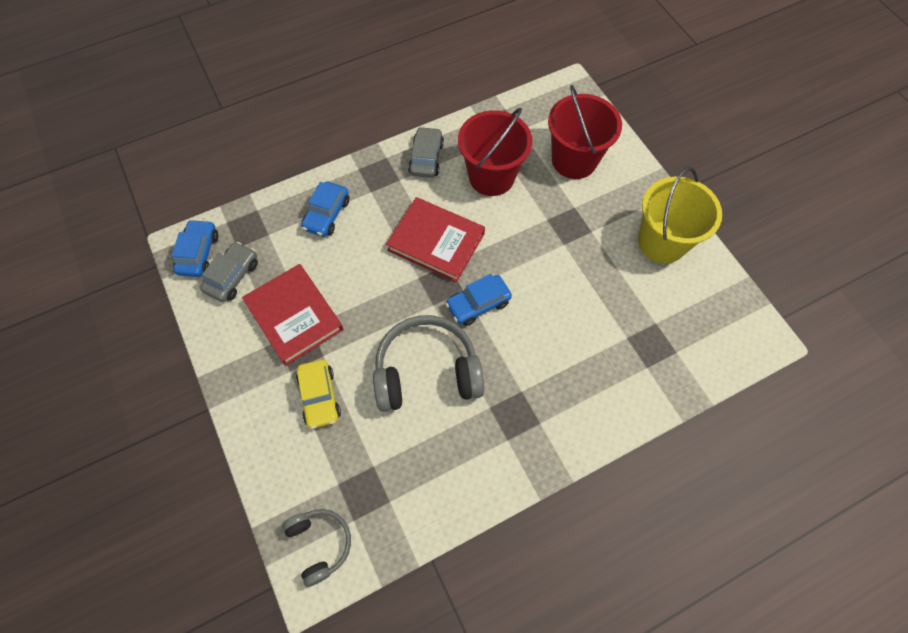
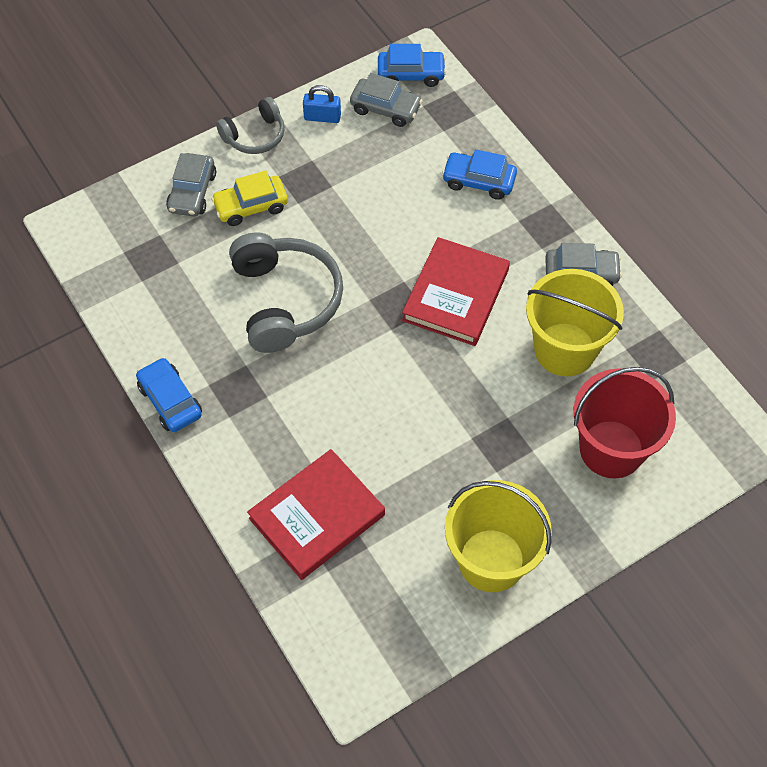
camera: 85 degrees right, 5 degrees down
(229, 329) = (322, 117): none -> blue padlock
(293, 451) = (192, 192): none -> grey car
(294, 316) = (343, 170): red book -> red book (317, 517)
(320, 544) = (101, 228): grey headphones -> grey headphones (255, 136)
(478, 304) = (375, 345): blue car -> blue car (170, 401)
(491, 177) = (564, 349): red bucket -> yellow bucket

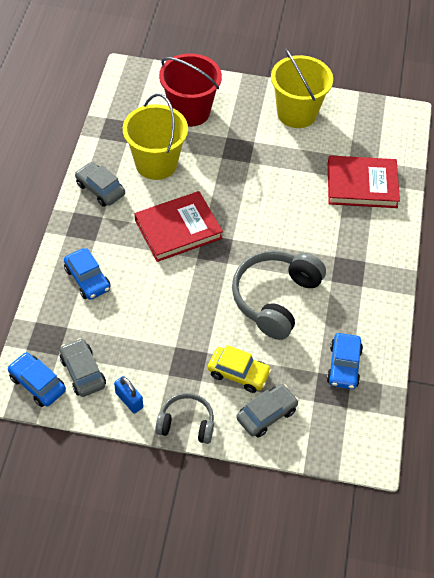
camera: 140 degrees left, 5 degrees down
(170, 401) = (391, 293): blue car -> blue car (343, 366)

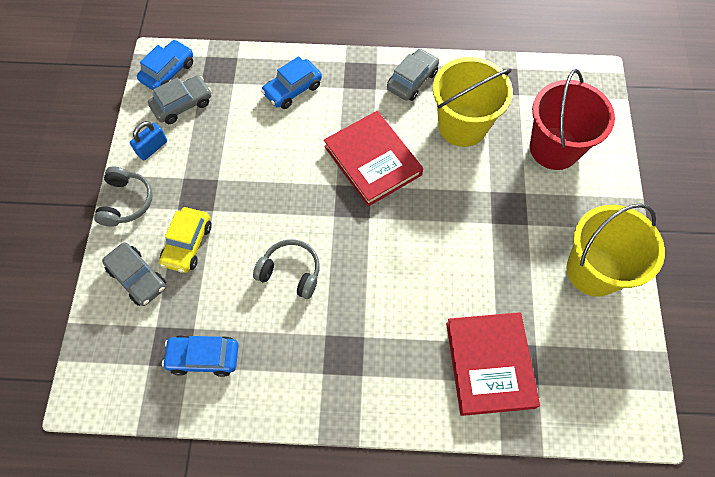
camera: 85 degrees right, 10 degrees up
(275, 298) = (291, 272): grey headphones -> grey headphones, size x0.57

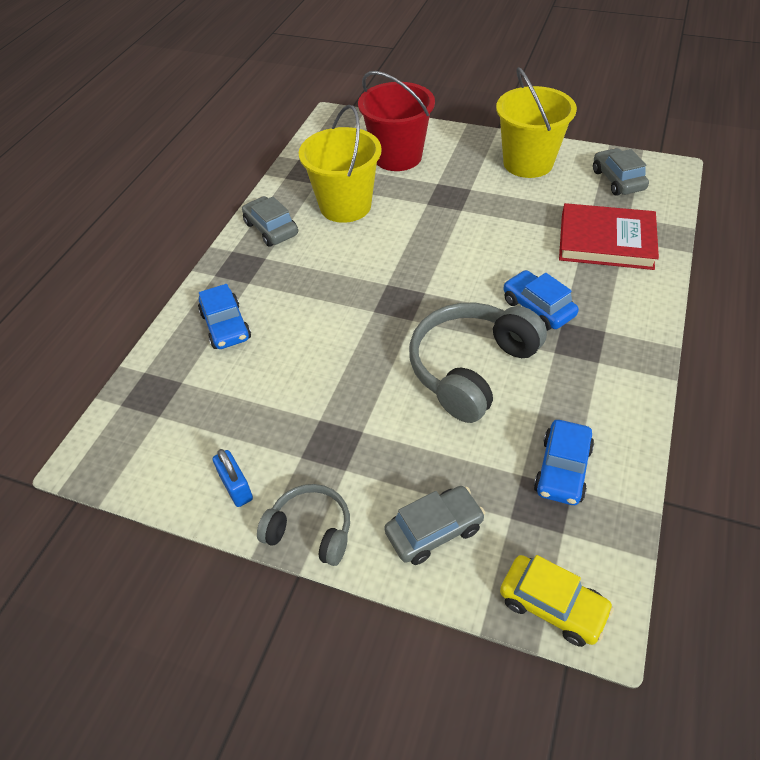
camera: 70 degrees left, 15 degrees down
(168, 72) = (119, 451): blue car -> blue car (538, 308)
(182, 105) = (184, 442): grey car -> grey car (617, 180)
(188, 244) = (402, 465): yellow car -> yellow car (552, 605)
(291, 272) = (471, 368): grey headphones -> grey headphones, size x1.75
(372, 160) = (356, 277): red book -> none

